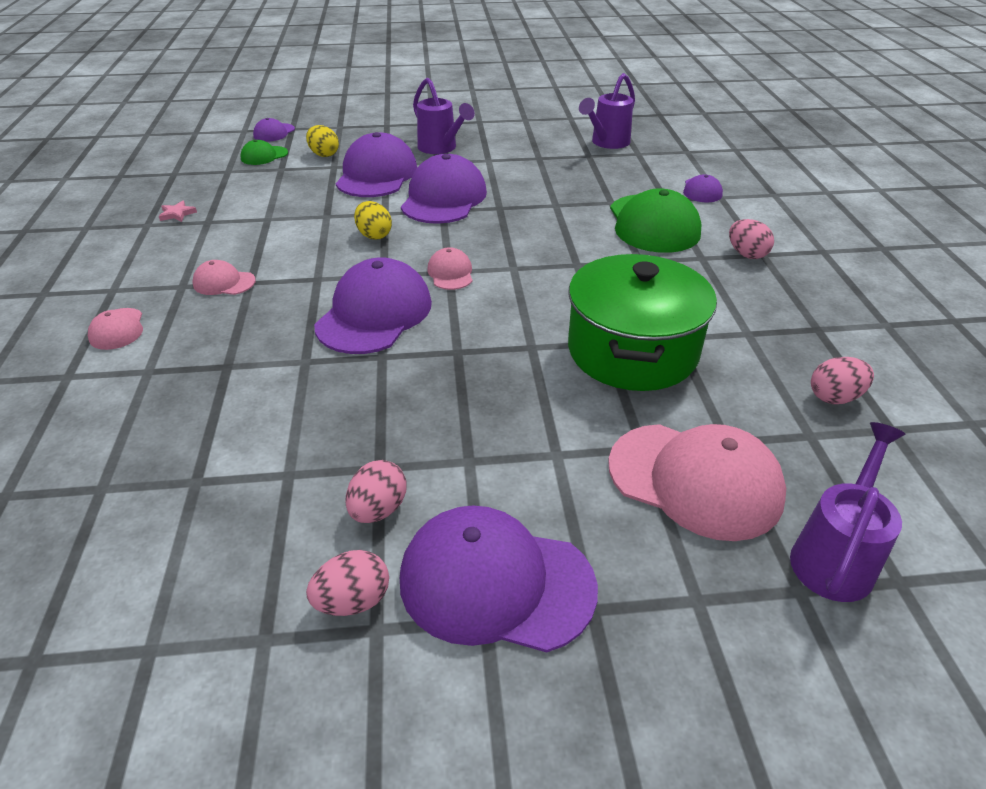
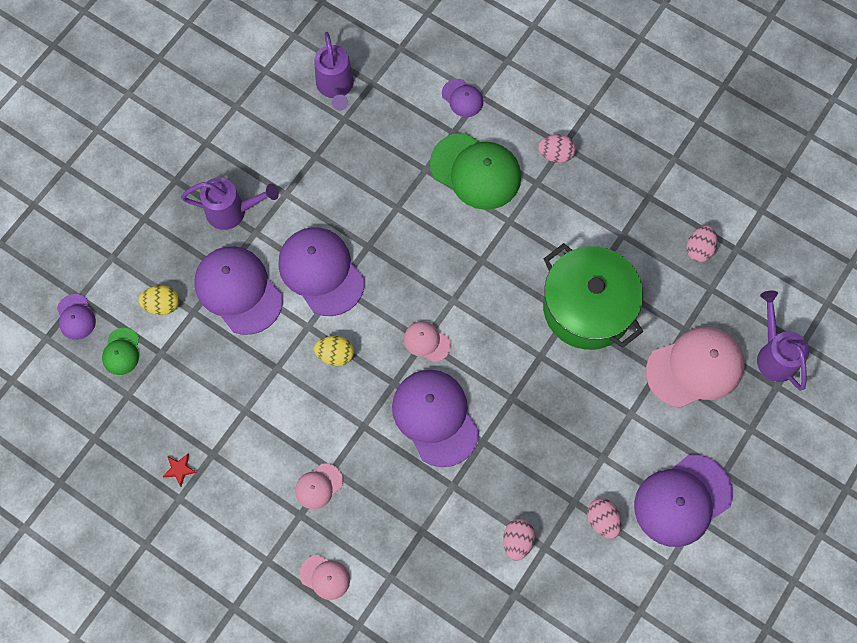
camera: 50 degrees left, 30 degrees up
(177, 214) = (179, 469): pink star -> red star
(353, 601) = (647, 564): pink egg -> pink egg (517, 541)

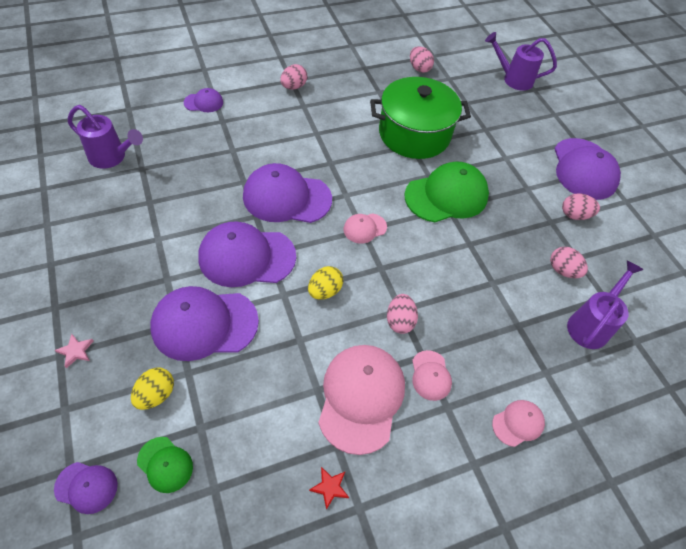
camera: 60 degrees left, 15 degrees down
(154, 225) = (76, 351): none -> pink star
(232, 211) = (131, 283): purple watering can -> purple watering can (590, 325)
(351, 432) = (399, 321): none -> pink egg
(435, 418) = (429, 260): purple cap -> purple cap (287, 197)
(475, 171) = (263, 127): green cap -> green cap (446, 196)
(695, 368) = (496, 113): pink cap -> pink cap (361, 398)

